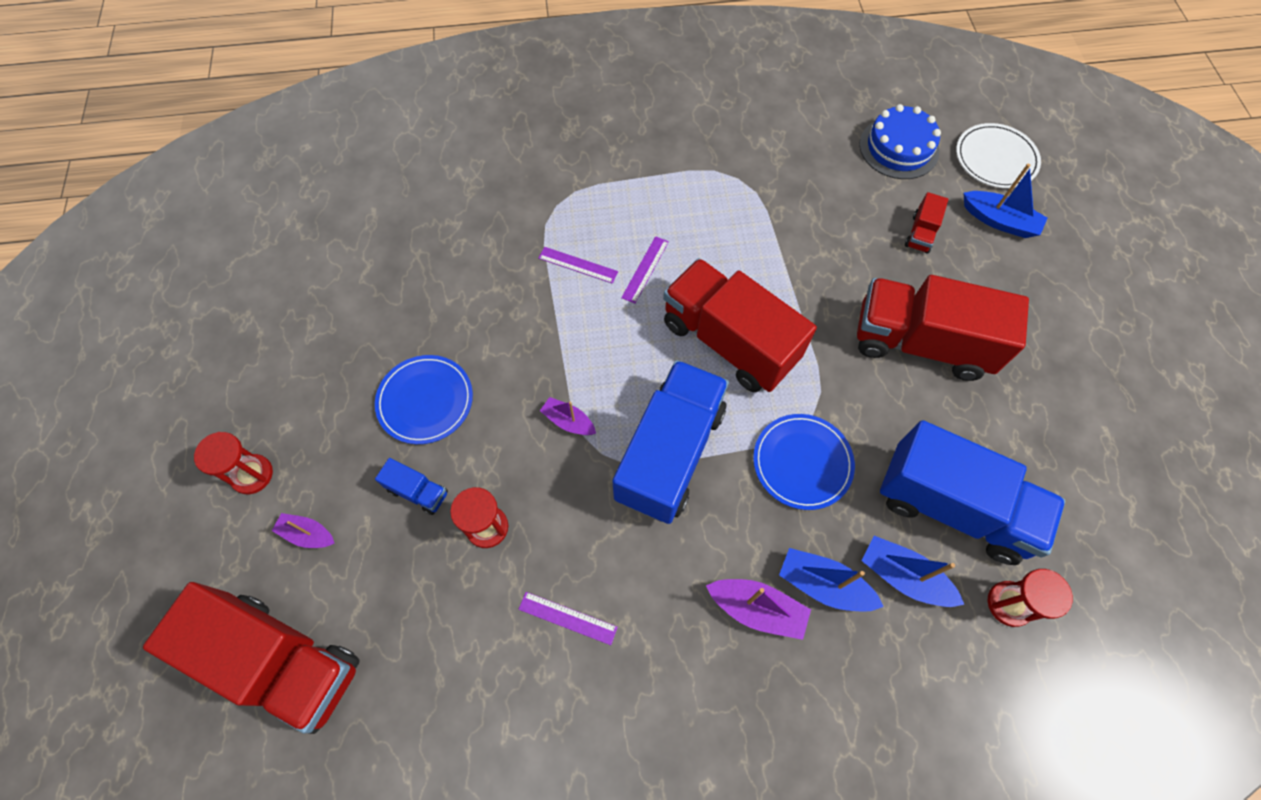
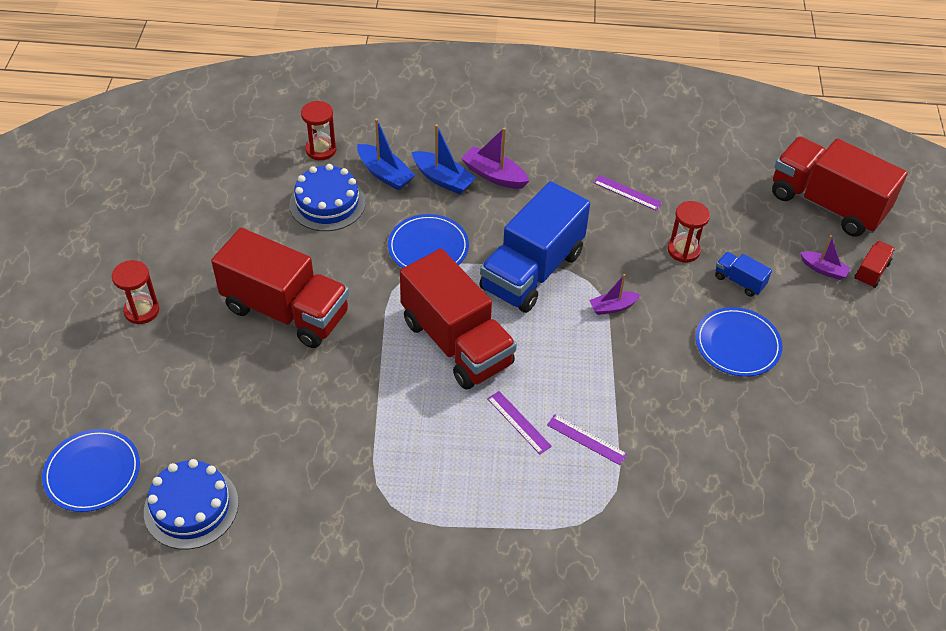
camera: 170 degrees left, 15 degrees down
(252, 475) = (879, 316): red hourglass -> red hourglass (142, 311)
(568, 421) = (612, 307): purple boat -> purple boat turned 120 degrees clockwise
(645, 269) = (518, 422): purple ruler -> purple ruler turned 75 degrees counterclockwise
(920, 233) = (226, 406): red truck -> red truck (871, 272)
(952, 506) = (327, 203): blue truck -> blue cake
(995, 158) = (92, 472): white plate -> blue plate
(999, 221) = (139, 403): blue boat -> none

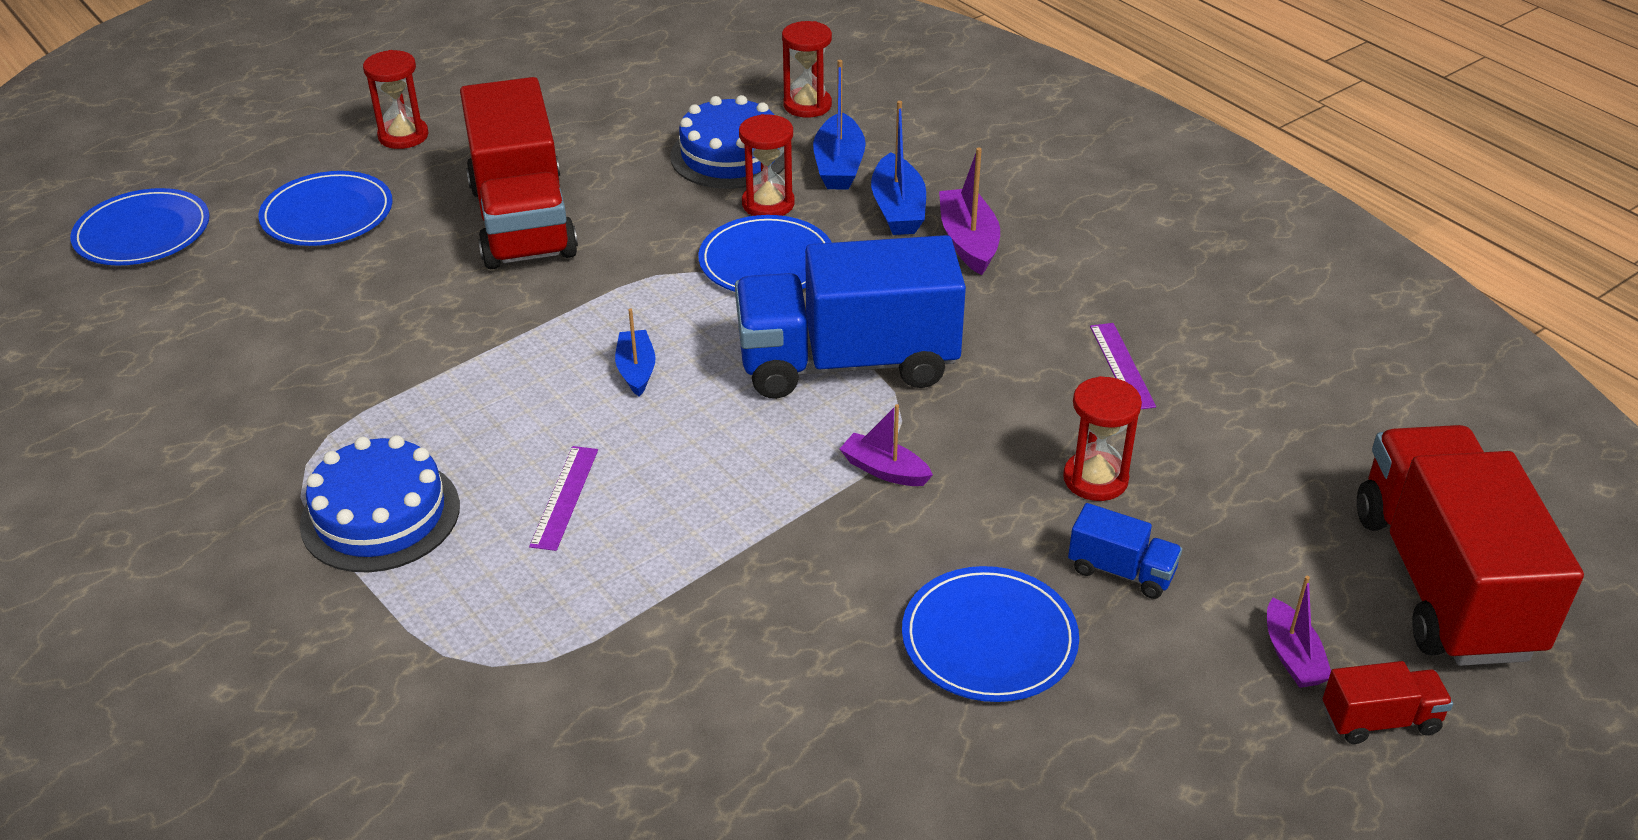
camera: 50 degrees right, 10 degrees down
(179, 383) = (327, 214): none -> blue plate
(191, 507) = (156, 320): blue cake -> blue cake (380, 515)
(384, 217) = (768, 204): none -> red hourglass
(456, 343) = (636, 370): red truck -> blue boat
(586, 439) = (607, 578): purple ruler -> none
(739, 281) = (1121, 571): blue truck -> blue truck turned 120 degrees clockwise

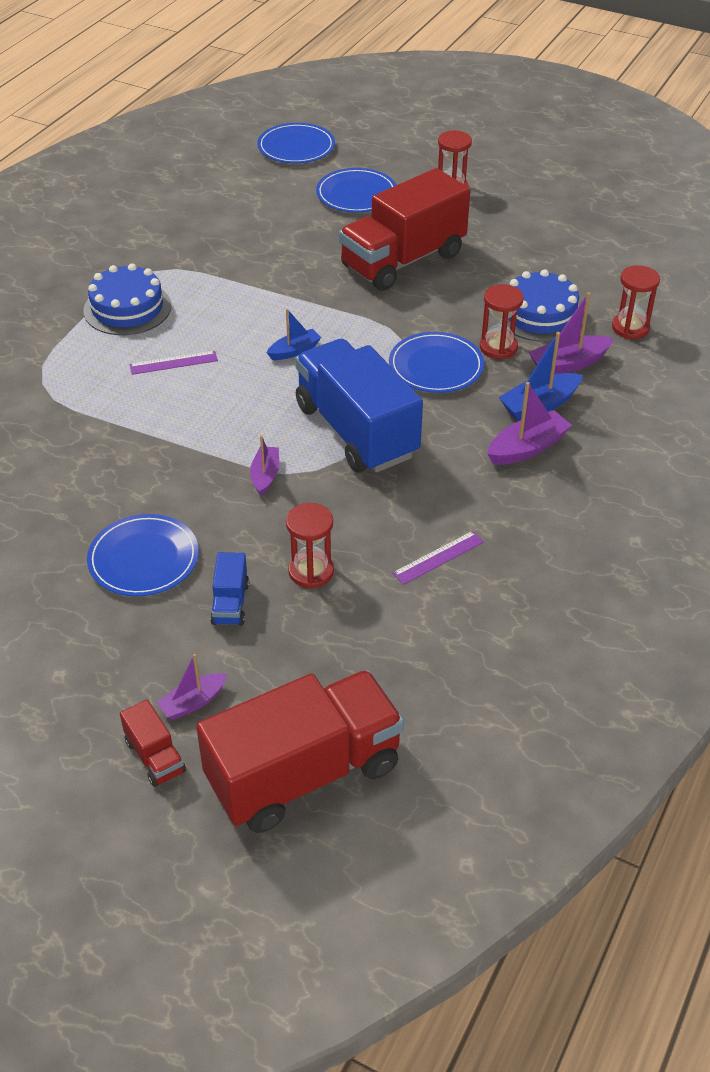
camera: 65 degrees right, 5 degrees up
(839, 166) = (568, 364): blue boat -> purple boat

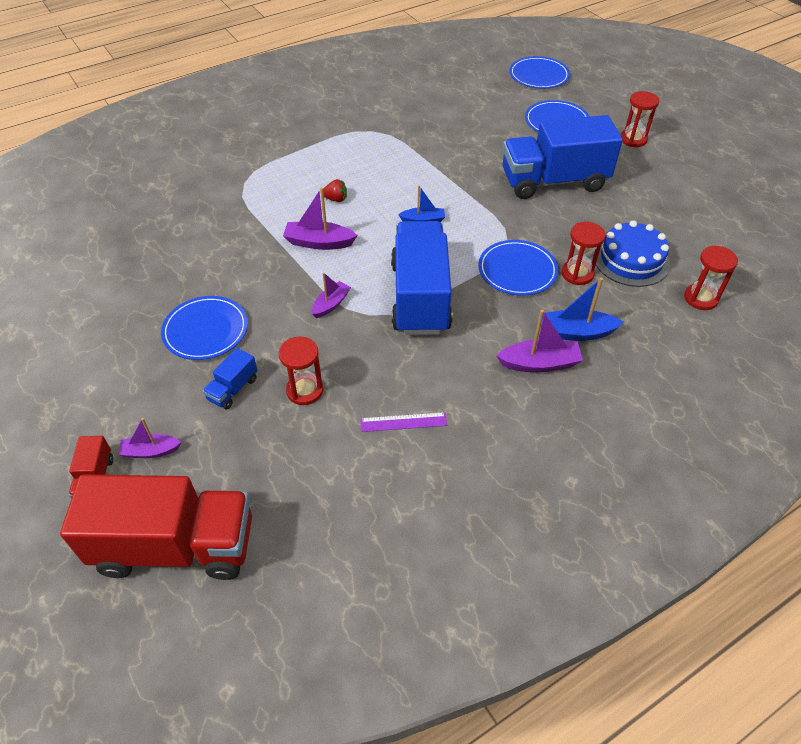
camera: 30 degrees right, 5 degrees up
(127, 308) = (336, 151): blue cake -> none
(173, 363) = (336, 199): purple ruler -> red strawberry
(403, 260) = (553, 181): red truck -> blue truck
(568, 364) = (625, 308): purple boat -> purple boat (319, 242)

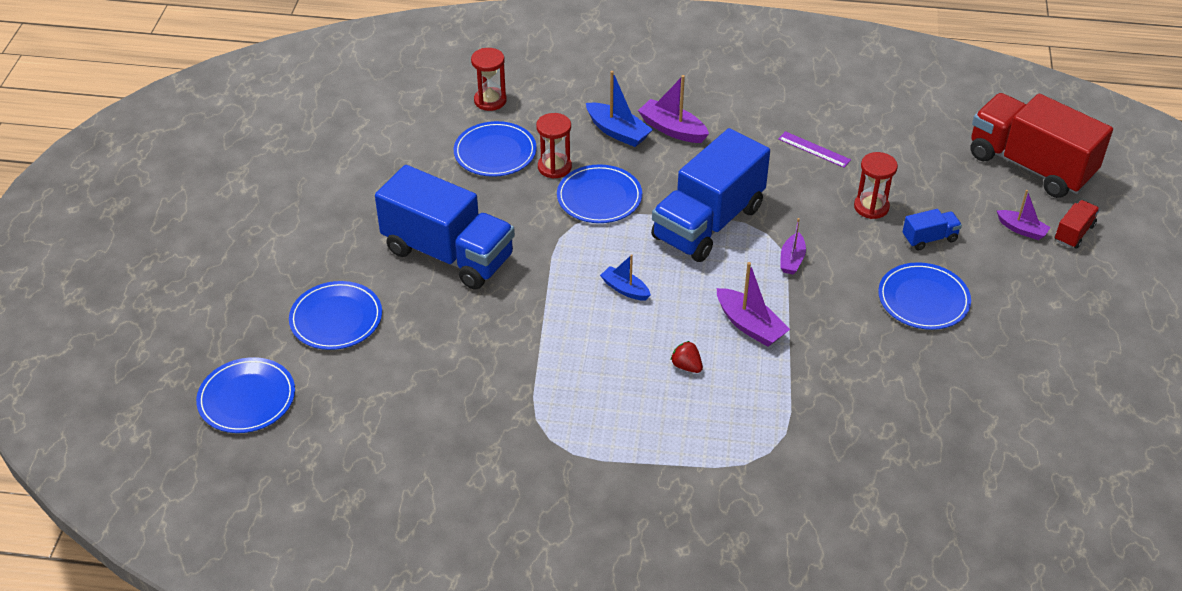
camera: 140 degrees left, 5 degrees down
(331, 304) = (792, 260): purple boat -> purple boat turned 60 degrees counterclockwise
(631, 260) = (495, 152): blue cake -> blue plate
(633, 139) = (300, 249): red hourglass -> none

